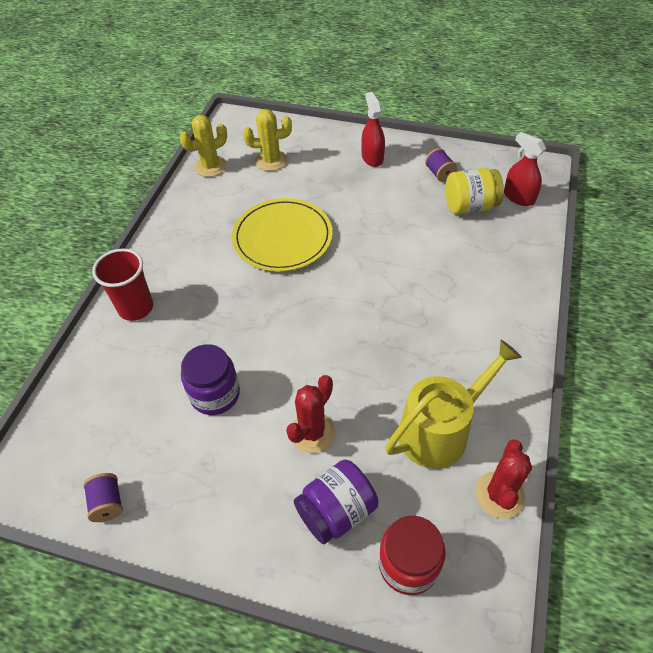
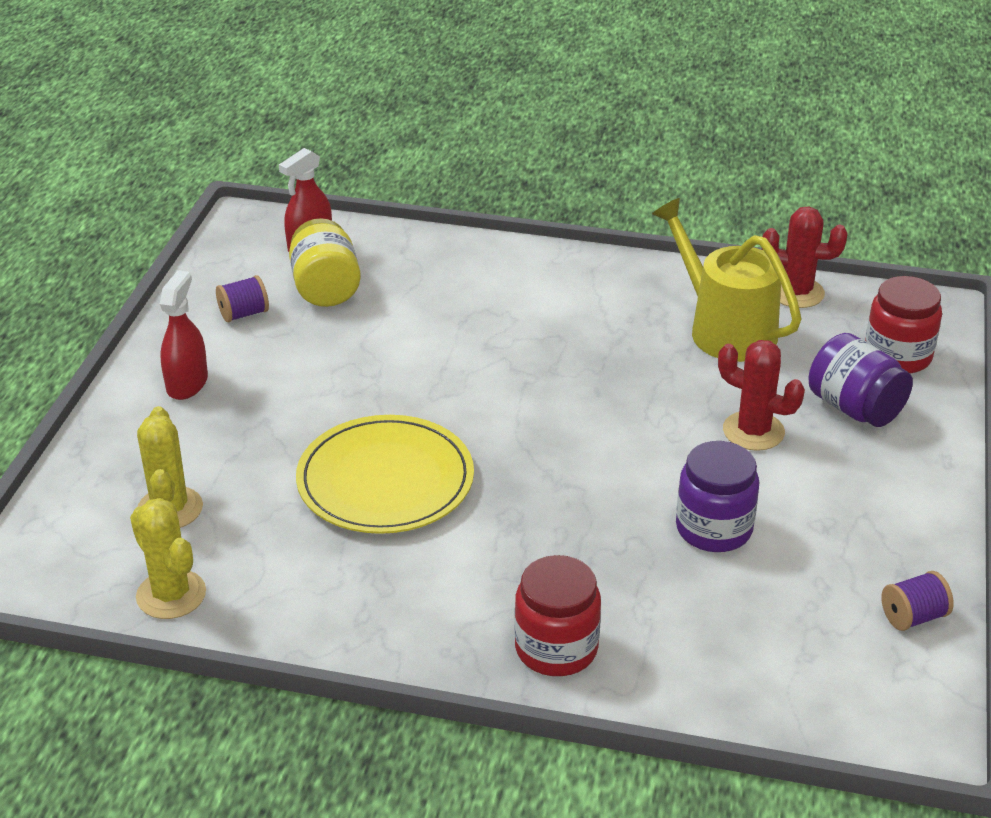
camera: 95 degrees left, 15 degrees down
(136, 308) = (556, 648): red cup -> red jar
(372, 157) = (187, 383): red spray bottle -> red spray bottle turned 120 degrees clockwise

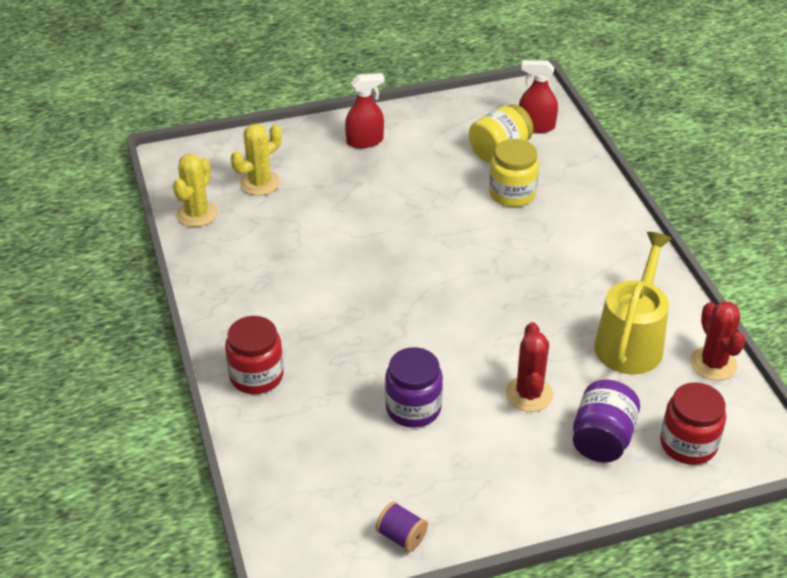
camera: 60 degrees right, 5 degrees up
(244, 314) = (445, 132): purple spool -> none
(385, 480) = (345, 250): yellow plate -> none
(412, 310) = (512, 193): none -> yellow jar

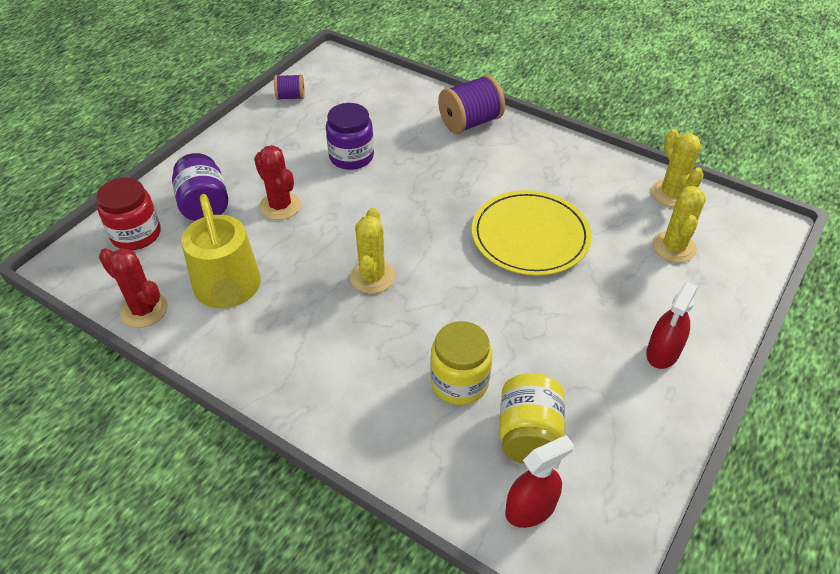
camera: 140 degrees right, 5 degrees up
(256, 376) = (470, 122): red jar -> purple spool
(348, 247) = (530, 236): none -> yellow plate
(505, 287) = (372, 277): none -> yellow cactus

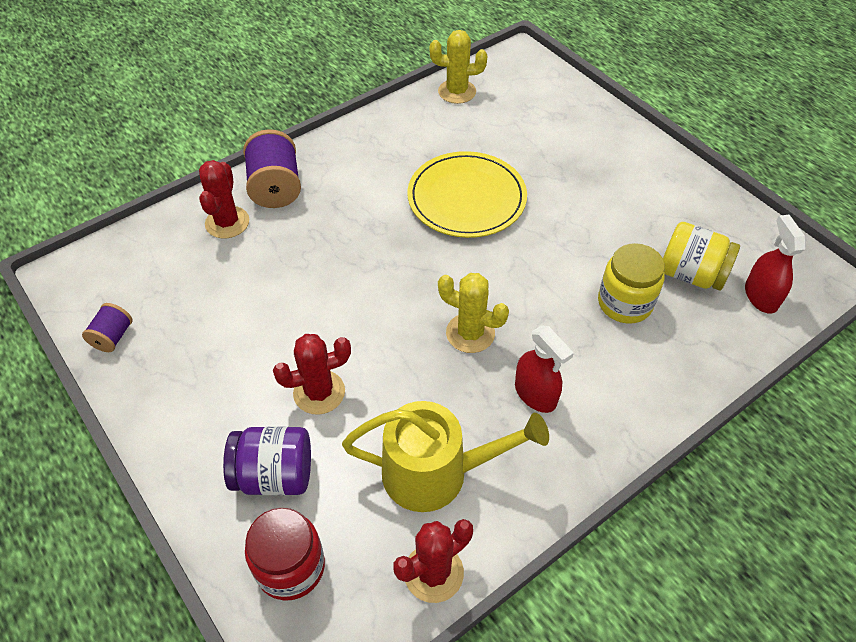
camera: 70 degrees left, 5 degrees up
(351, 157) = (270, 303): purple jar -> none
(419, 111) = (227, 222): none -> red cactus
(663, 352) = (630, 165): red spray bottle -> red spray bottle (535, 394)
(674, 247) = (520, 115): yellow cactus -> none

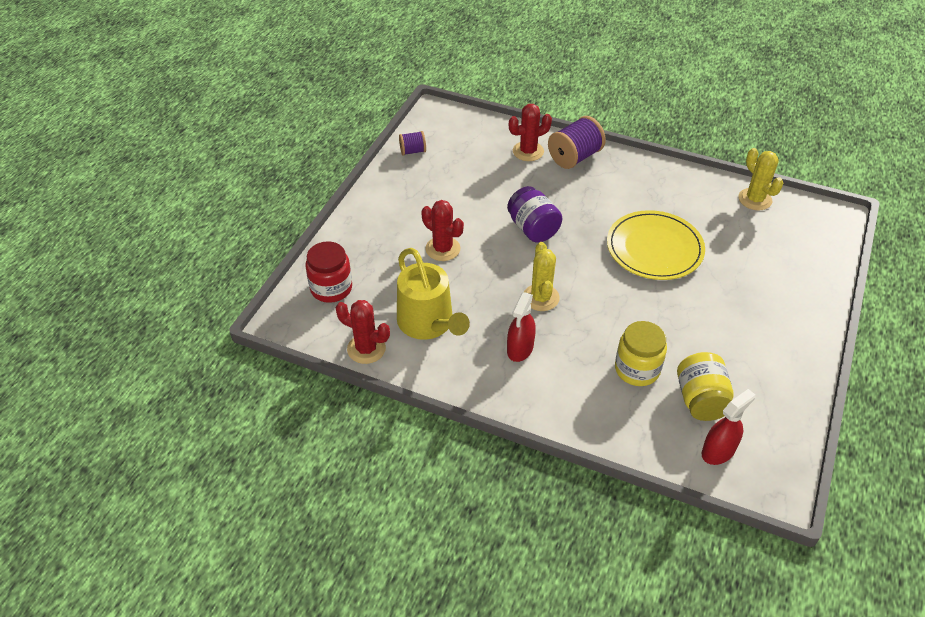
camera: 60 degrees right, 5 degrees down
(274, 475) = (378, 256): purple jar -> purple jar (533, 228)

